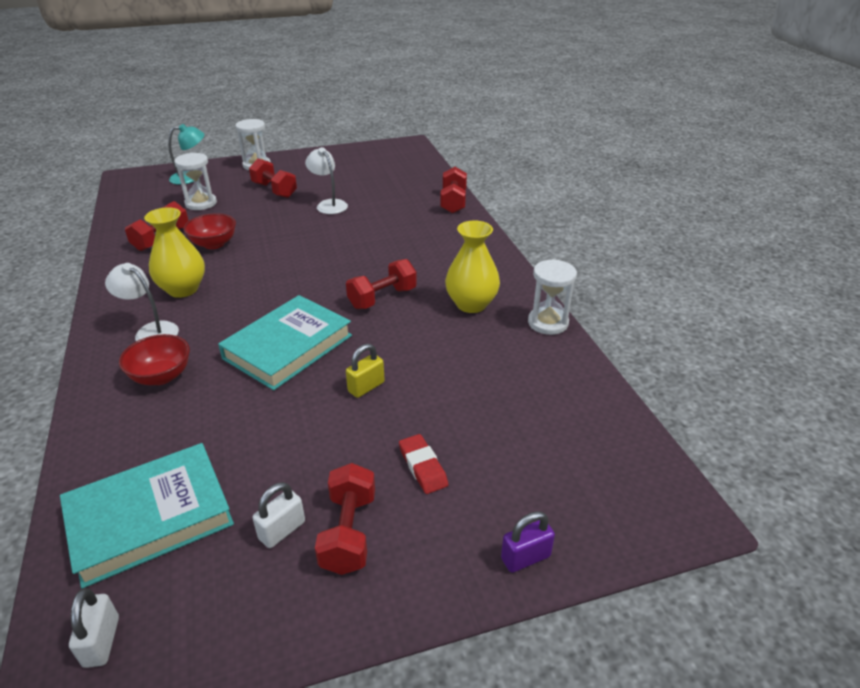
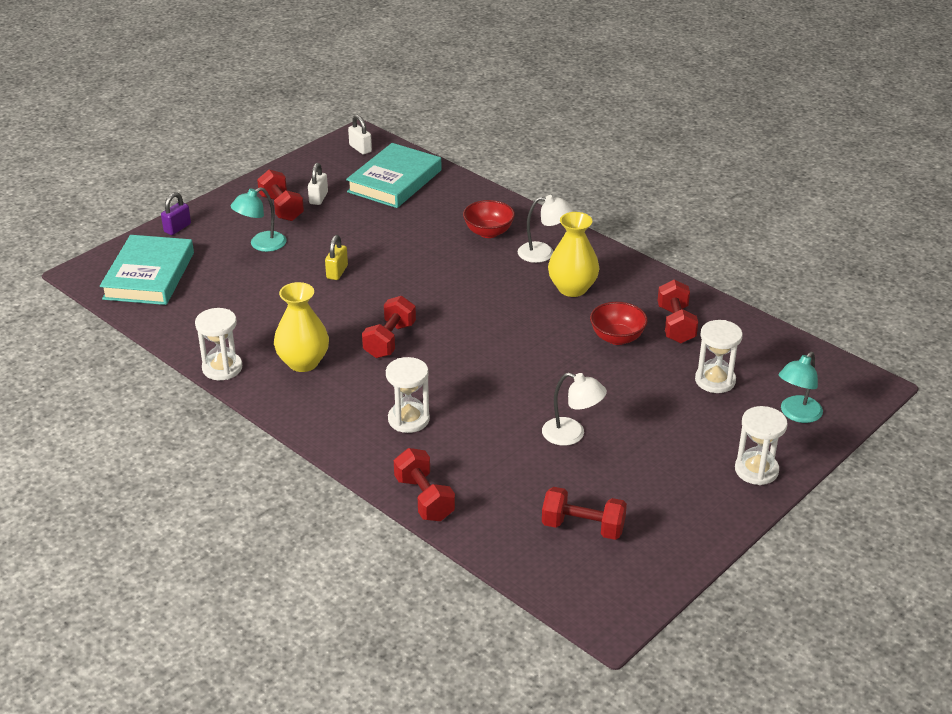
camera: 150 degrees right, 0 degrees up
(274, 190) = (666, 433): red dumbbell -> red dumbbell (583, 527)
(288, 347) = (424, 277): turquoise book -> turquoise book (149, 276)
(423, 241) = (408, 419): none -> white hourglass
(423, 467) = (261, 245): red eraser -> turquoise lamp

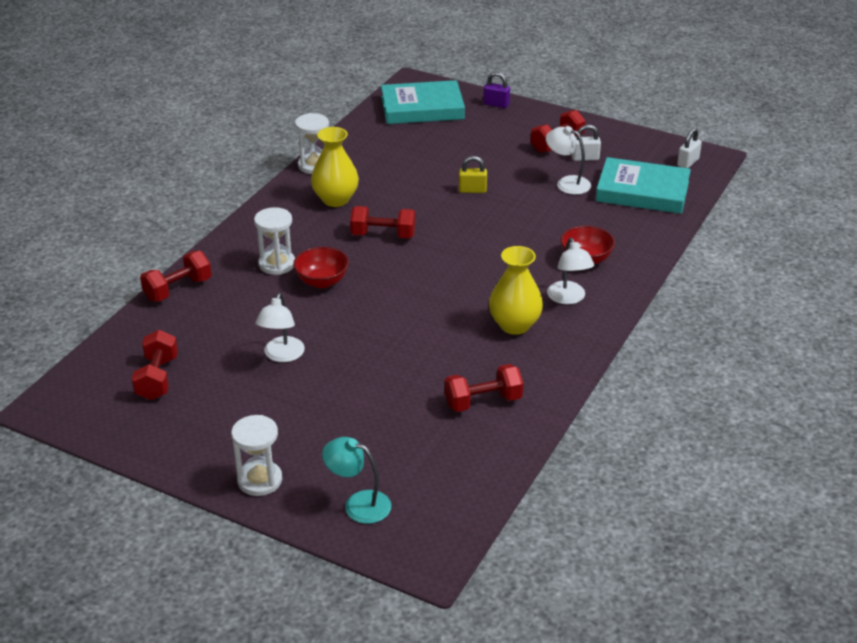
camera: 75 degrees right, 0 degrees up
(261, 245) = (494, 146): turquoise lamp -> none
(357, 217) = (567, 183): none -> white lamp
(617, 338) = (443, 364): red bowl -> red bowl (322, 281)
(715, 380) = (396, 439): white hourglass -> none

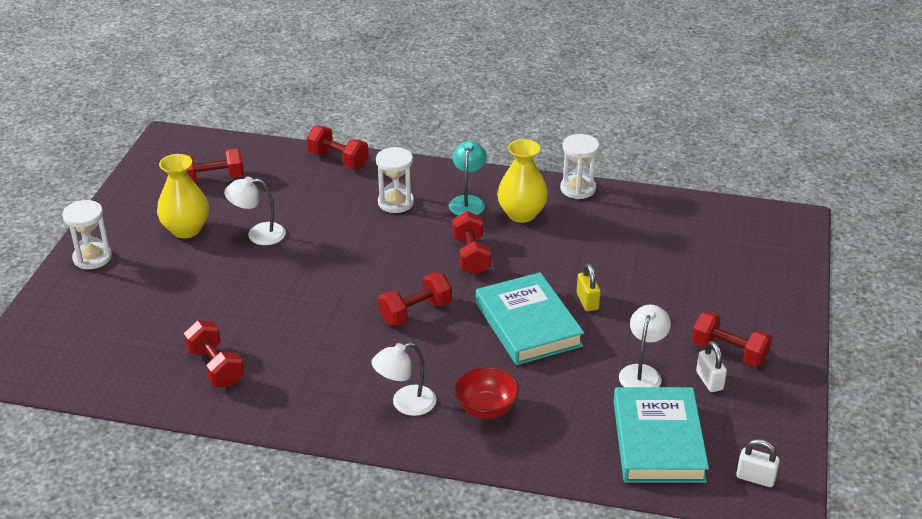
camera: 75 degrees right, 0 degrees up
(322, 281) = (377, 234): red bowl -> none
(358, 504) = (66, 316): turquoise lamp -> turquoise lamp (468, 201)
(422, 108) = (741, 236): turquoise book -> turquoise book (528, 324)
(450, 276) = (415, 312): none -> red dumbbell
(496, 104) = (790, 290): purple padlock -> none
(514, 325) = (345, 370): yellow vase -> yellow vase (186, 229)

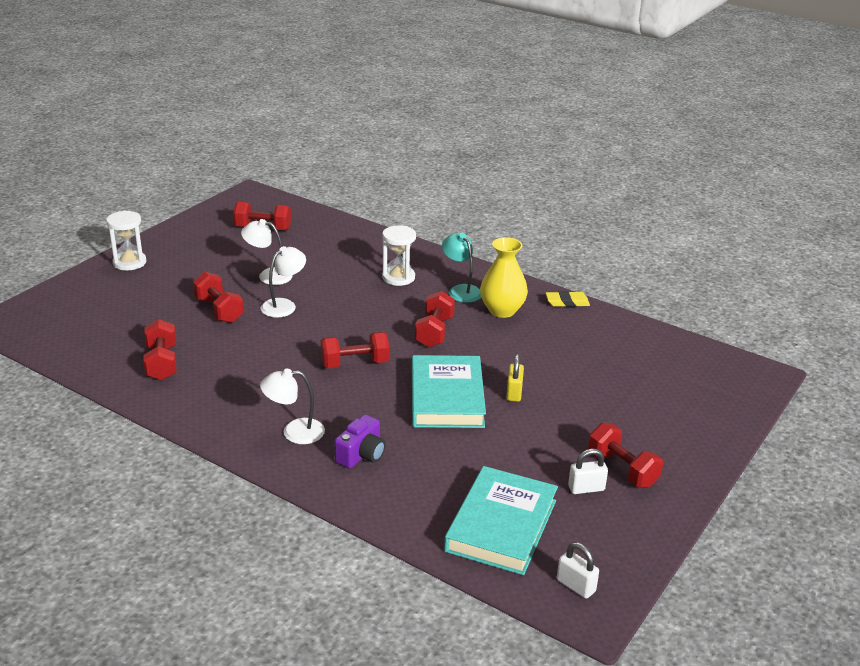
camera: 20 degrees right, 5 degrees down
(186, 229) = (215, 259): yellow vase -> none
(338, 160) = (373, 236): red dumbbell -> red dumbbell (219, 310)
(468, 201) = (461, 290): turquoise lamp -> turquoise lamp turned 60 degrees counterclockwise
(486, 408) = (361, 454): red bowl -> purple camera
(578, 189) = (567, 302): white hourglass -> yellow eraser
(642, 372) = (525, 464): white lamp -> white lamp (284, 305)
(709, 381) = (586, 488): white padlock -> white padlock turned 75 degrees clockwise

